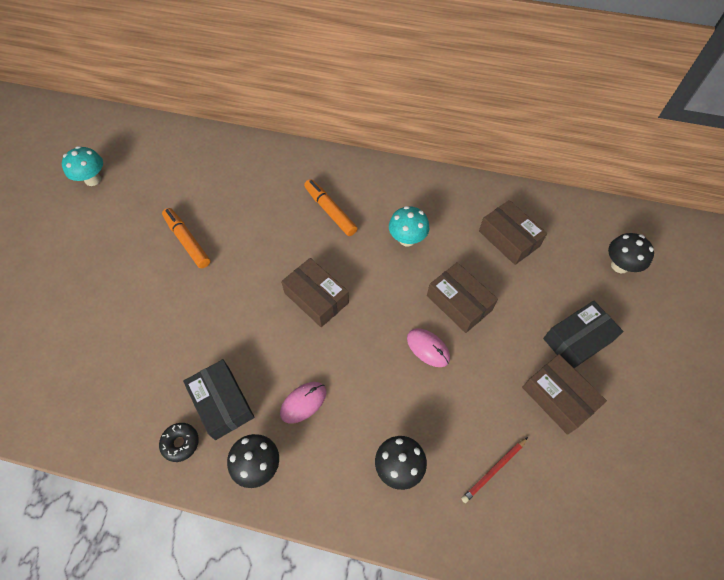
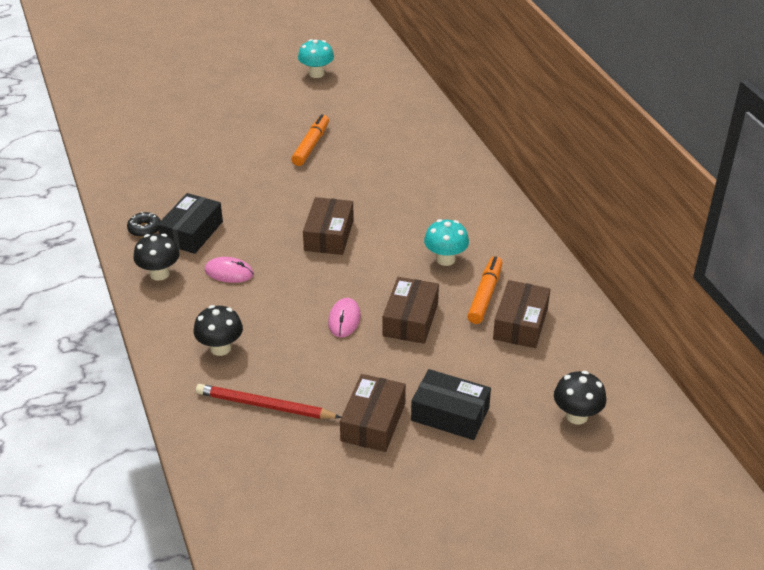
camera: 55 degrees right, 20 degrees down
(330, 211) = (424, 202): orange marker -> orange marker (485, 295)
(494, 470) = (265, 406): red pencil -> red pencil, size x1.57

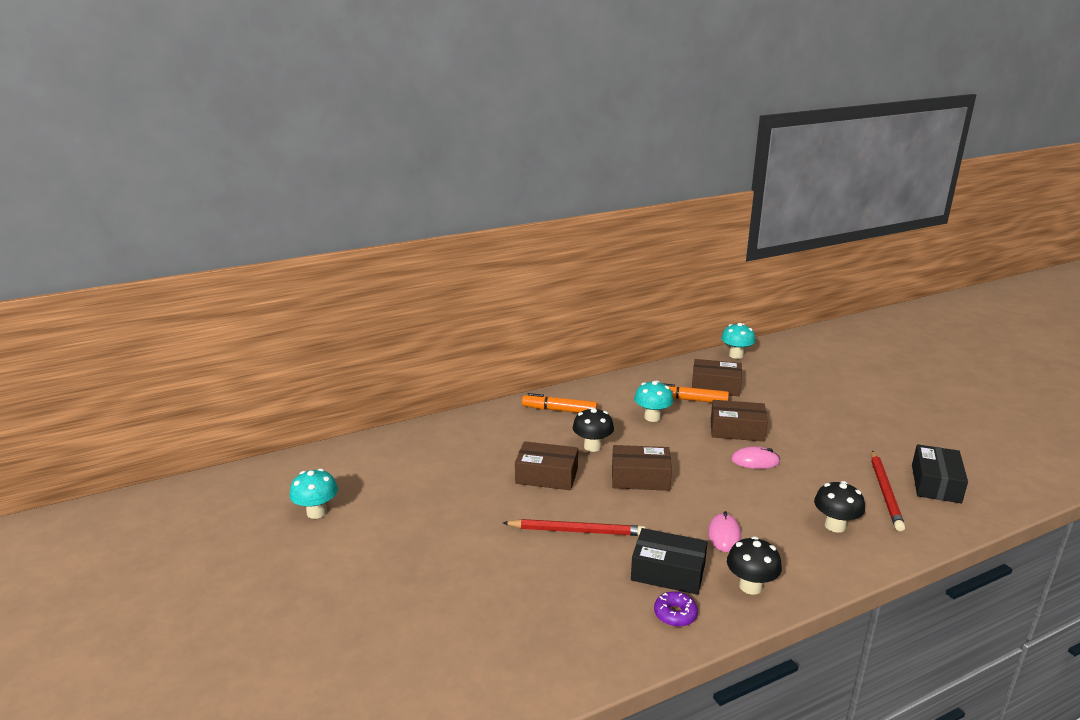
camera: 95 degrees left, 15 degrees down
(144, 229) = (675, 614): black donut -> purple donut
(259, 191) = (576, 531): none -> red pencil
(311, 145) = (481, 502): orange marker -> orange marker (559, 410)
(373, 422) = (861, 440): brown box -> brown box (547, 475)
(450, 414) = (828, 411): black box -> black box (936, 483)
(576, 416) = (795, 368): black mushroom -> black mushroom (592, 446)
(617, 363) = (736, 355): none -> turquoise mushroom

